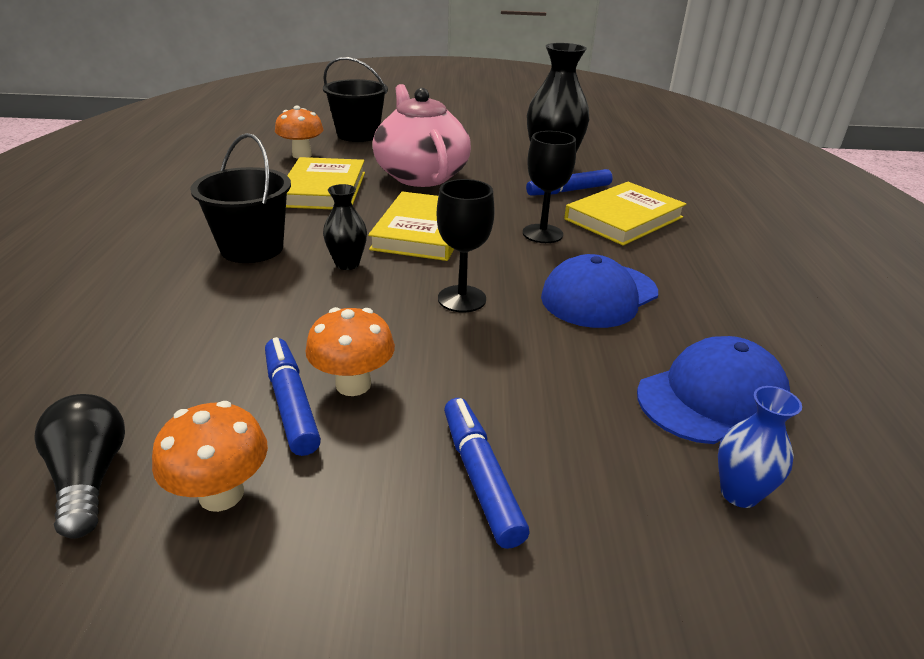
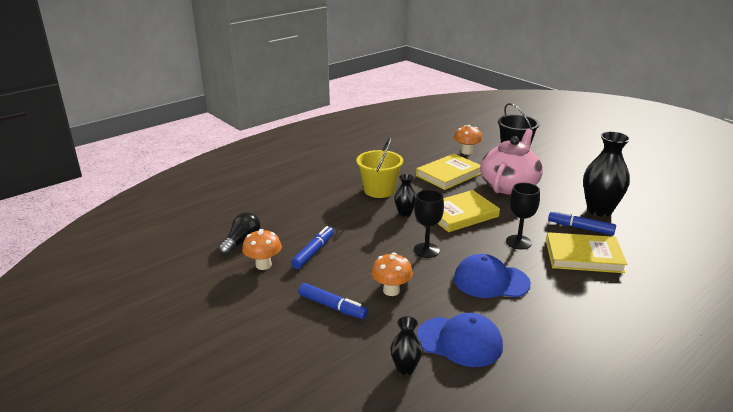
camera: 50 degrees right, 5 degrees down
(252, 248) = (379, 190): black bucket -> yellow bucket
(353, 384) = (339, 257): orange mushroom -> orange mushroom (391, 290)
(480, 478) = (332, 306): blue marker -> blue marker turned 90 degrees clockwise
(739, 493) = (405, 368): blue vase -> black vase

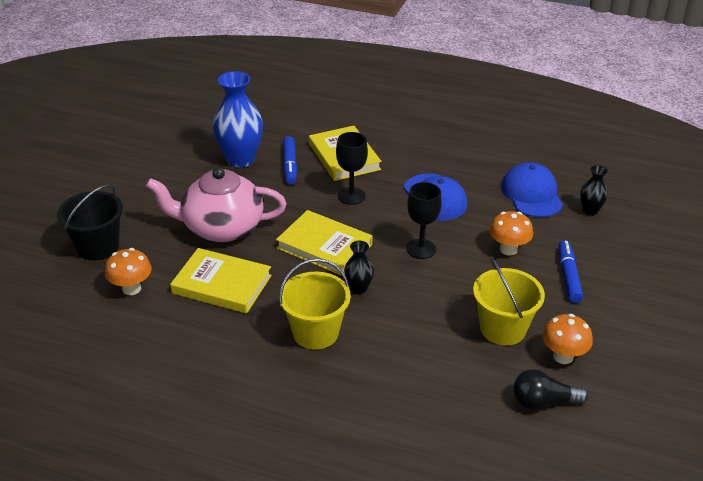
camera: 120 degrees left, 10 degrees up
(313, 252) = (503, 329): blue marker -> yellow bucket
(599, 210) = (240, 159): black vase -> blue vase

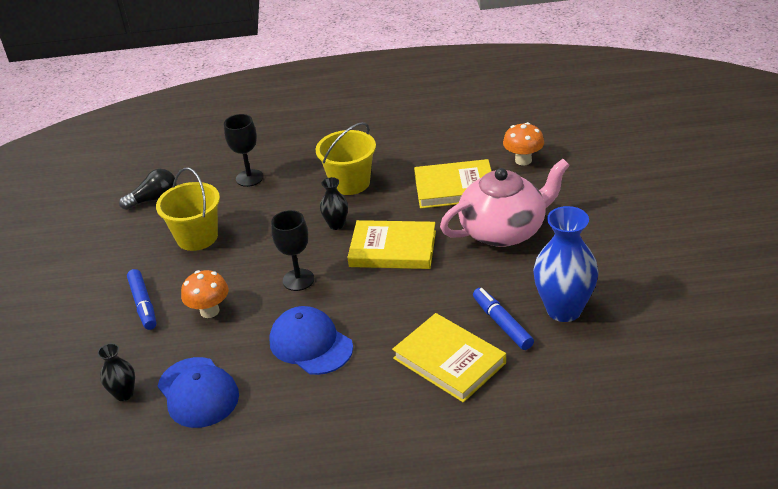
camera: 160 degrees right, 0 degrees up
(97, 246) = (591, 177): black bucket -> none
(351, 196) = (404, 311): black goblet -> black goblet (249, 178)
(563, 356) = (142, 234): orange mushroom -> none

